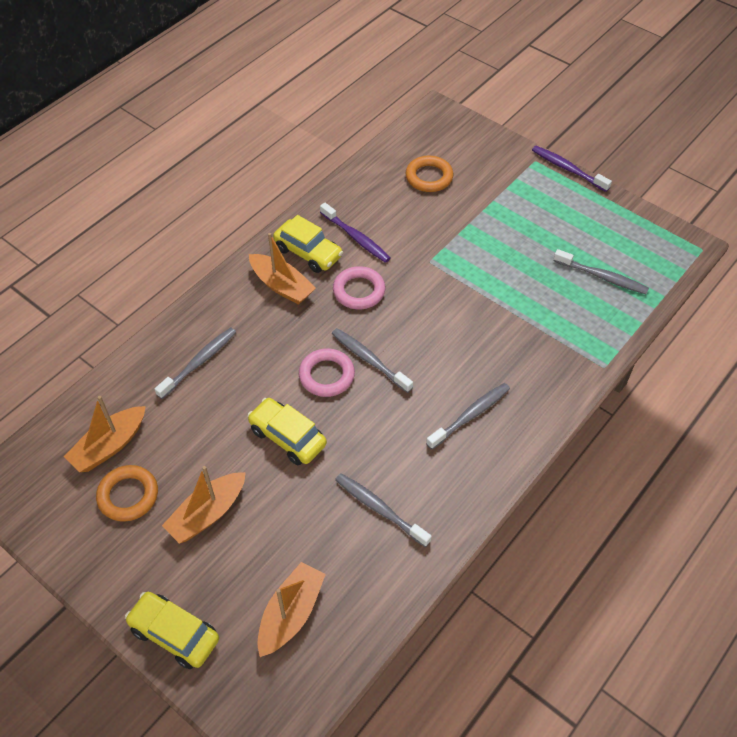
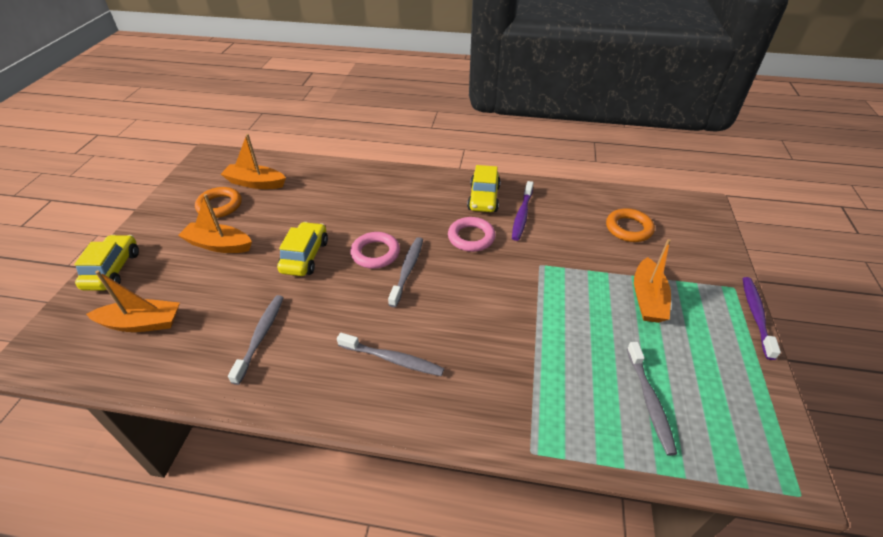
camera: 60 degrees right, 10 degrees down
(199, 362) = (345, 190): grey toothbrush -> none
(281, 286) = (441, 198): orange boat -> orange boat (647, 299)

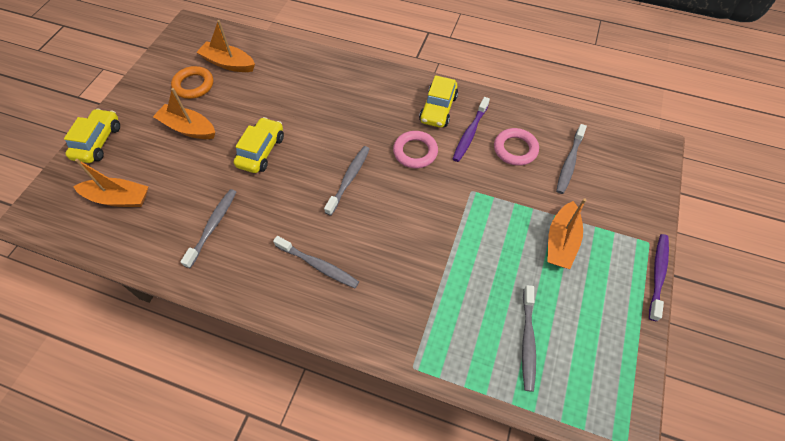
camera: 10 degrees right, 15 degrees up
(375, 253) = (324, 157): pink ring -> pink ring (515, 149)
(628, 228) = (569, 163): orange ring -> grey toothbrush

